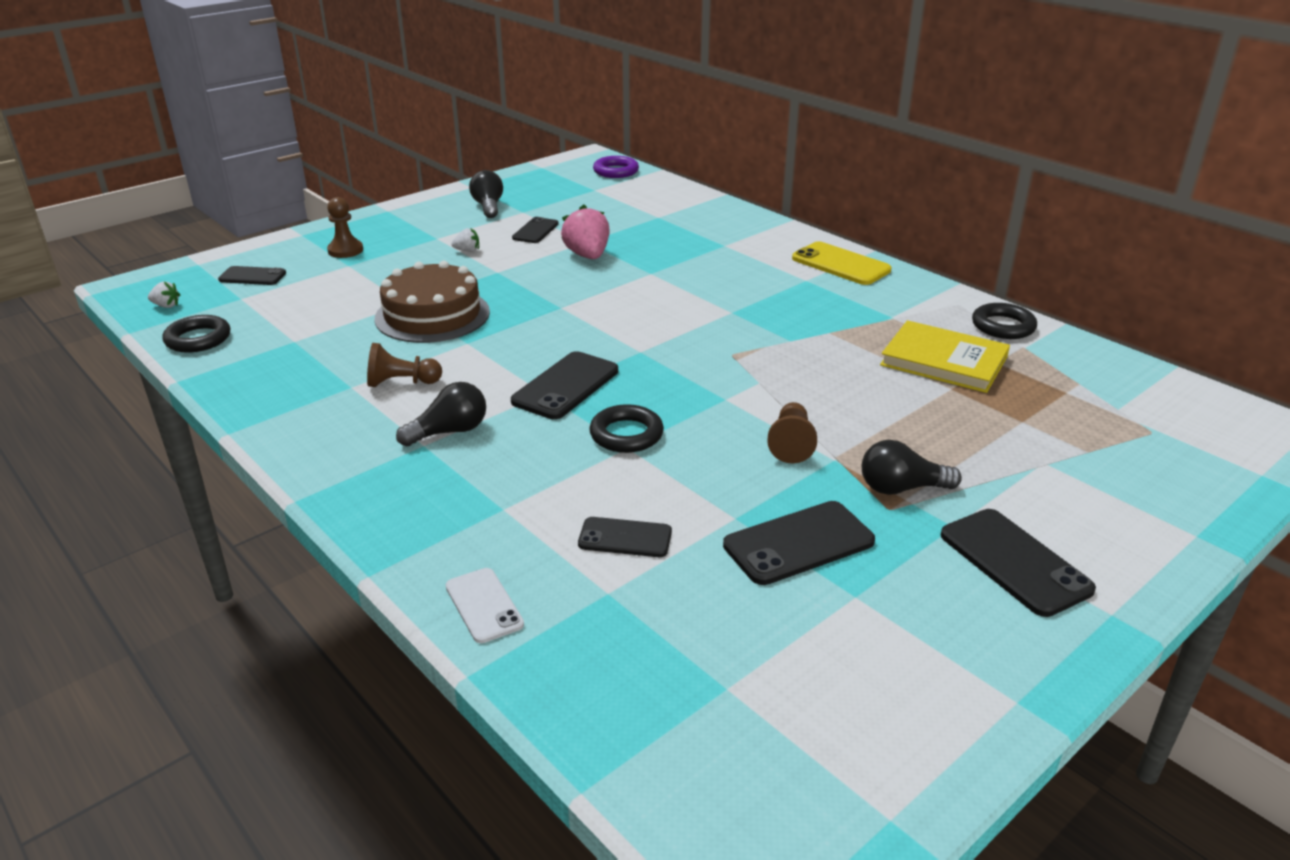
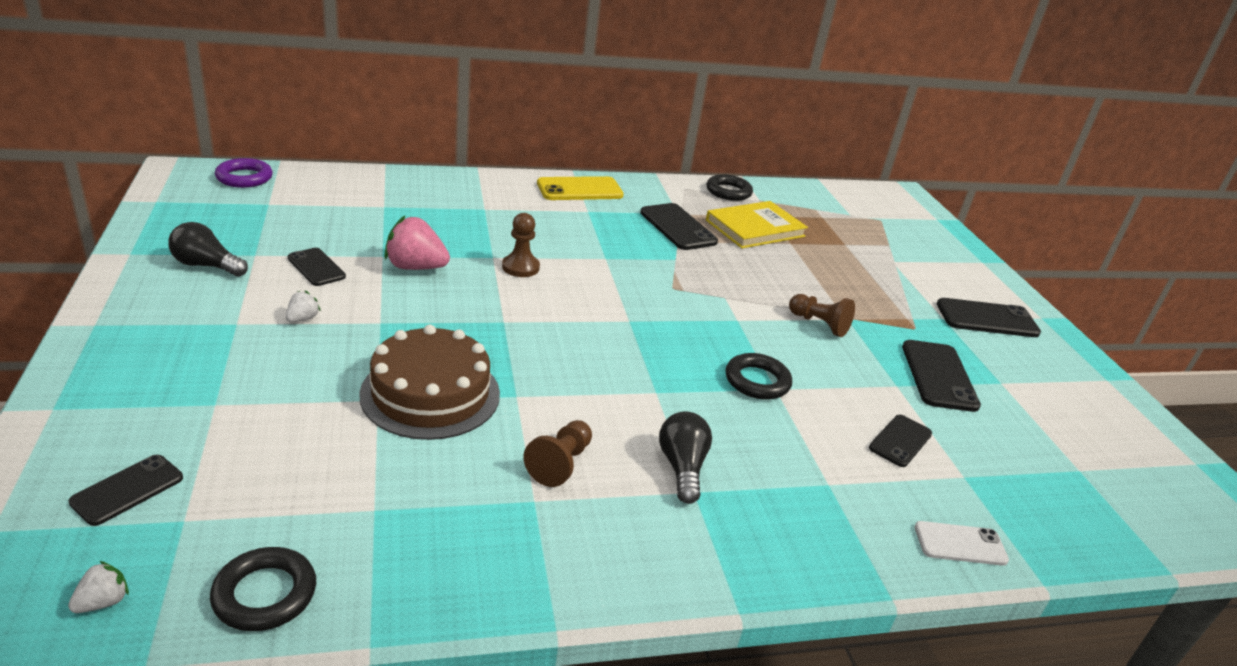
camera: 65 degrees left, 0 degrees up
(345, 250) = (167, 392): brown pawn -> brown pawn (520, 267)
(566, 386) = (655, 377): black phone -> black phone (678, 227)
(901, 488) = (895, 314): black light bulb -> none

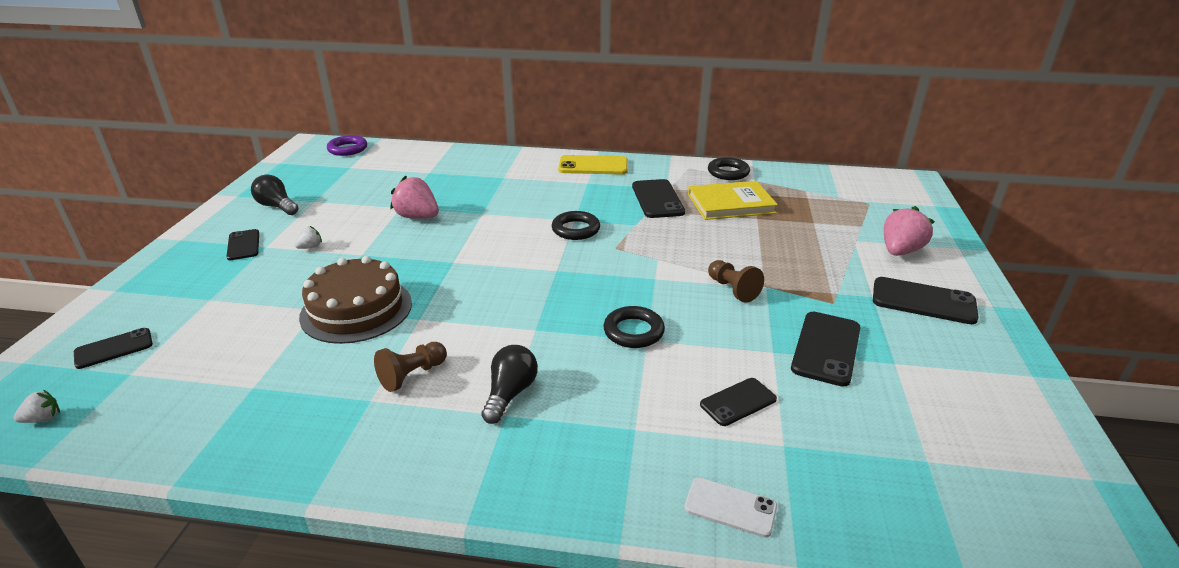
camera: 25 degrees right, 0 degrees up
(265, 594) = (137, 433): black ring -> black ring (576, 229)
(316, 267) = (347, 212): black phone -> black phone (243, 245)
(520, 267) = (498, 222): brown pawn -> none
(938, 269) = (900, 251): none -> pink strawberry

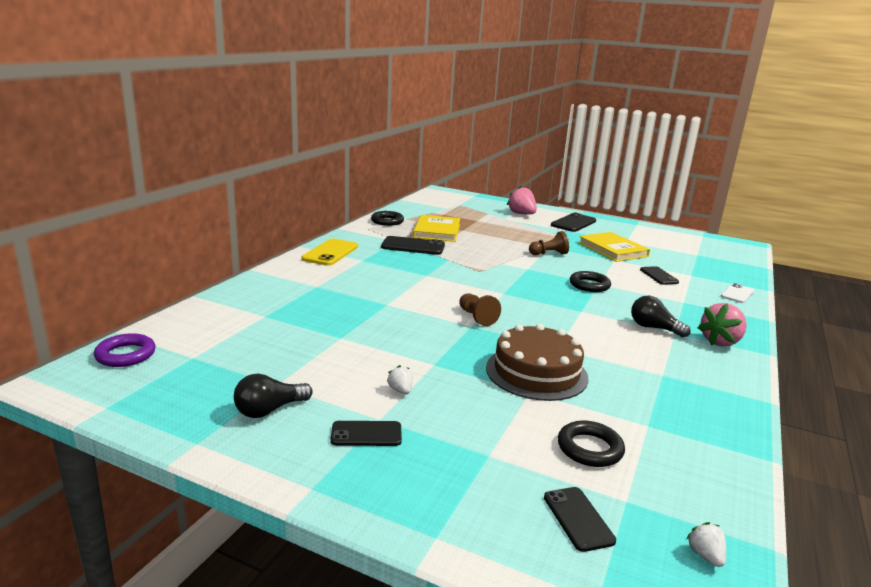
camera: 75 degrees left, 10 degrees down
(412, 375) = (633, 357): brown pawn -> brown pawn (477, 317)
(417, 217) = (372, 331): pink strawberry -> pink strawberry (720, 342)
(576, 229) = (443, 277): black ring -> black ring (590, 448)
(826, 348) = (612, 249): black phone -> yellow book

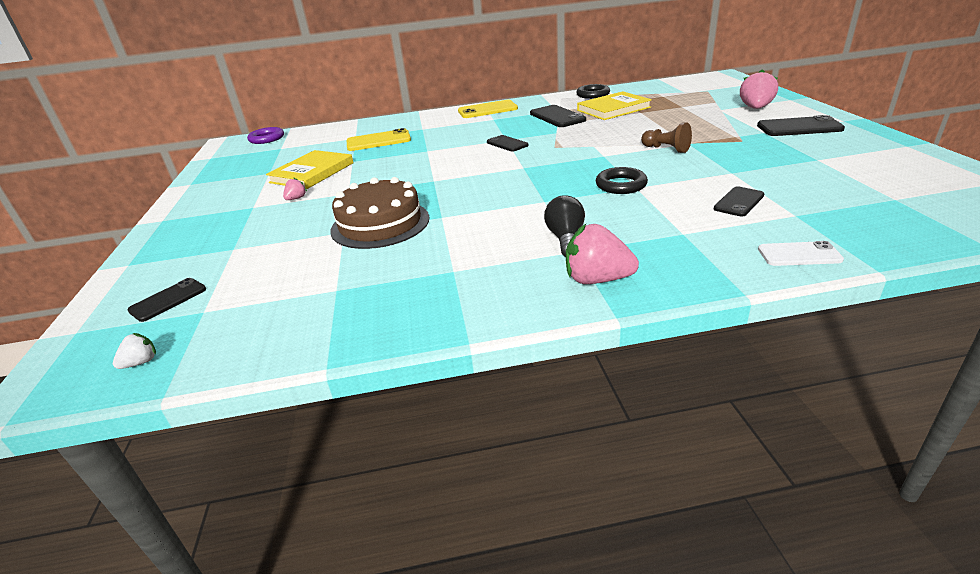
camera: 60 degrees right, 10 degrees up
(269, 410) = (237, 182): black light bulb -> none
(306, 311) = (378, 141): none -> yellow phone
(366, 434) = (230, 210): black phone -> black phone (507, 144)
(400, 390) = (296, 198): white strawberry -> pink strawberry
(477, 317) = (452, 176): brown pawn -> none
(590, 448) = (271, 277): black ring -> none
(612, 249) = (765, 163): yellow book -> yellow book (312, 173)

